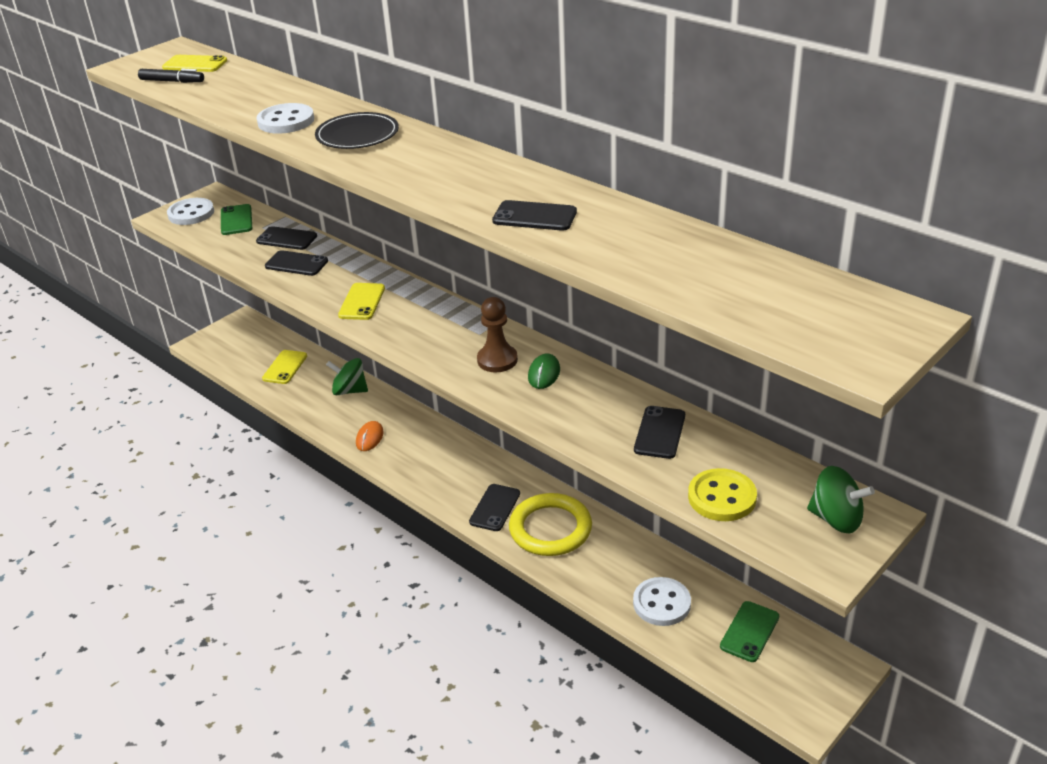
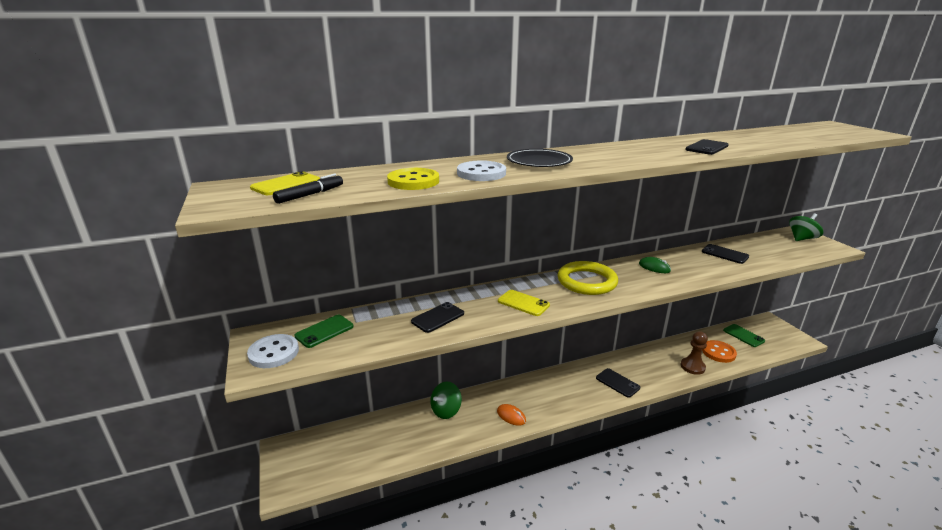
camera: 65 degrees left, 10 degrees down
(236, 220) = (324, 331): green phone -> green phone turned 60 degrees counterclockwise
(285, 367) = (381, 438): yellow phone -> none
(286, 239) = (391, 314): black phone -> none
(497, 360) = (631, 276): brown pawn -> brown pawn (692, 367)
(550, 529) = (646, 368): yellow ring -> yellow ring (587, 281)
(661, 603) = (718, 352): white button -> orange button
(722, 497) = (784, 254): yellow button -> yellow button (413, 181)

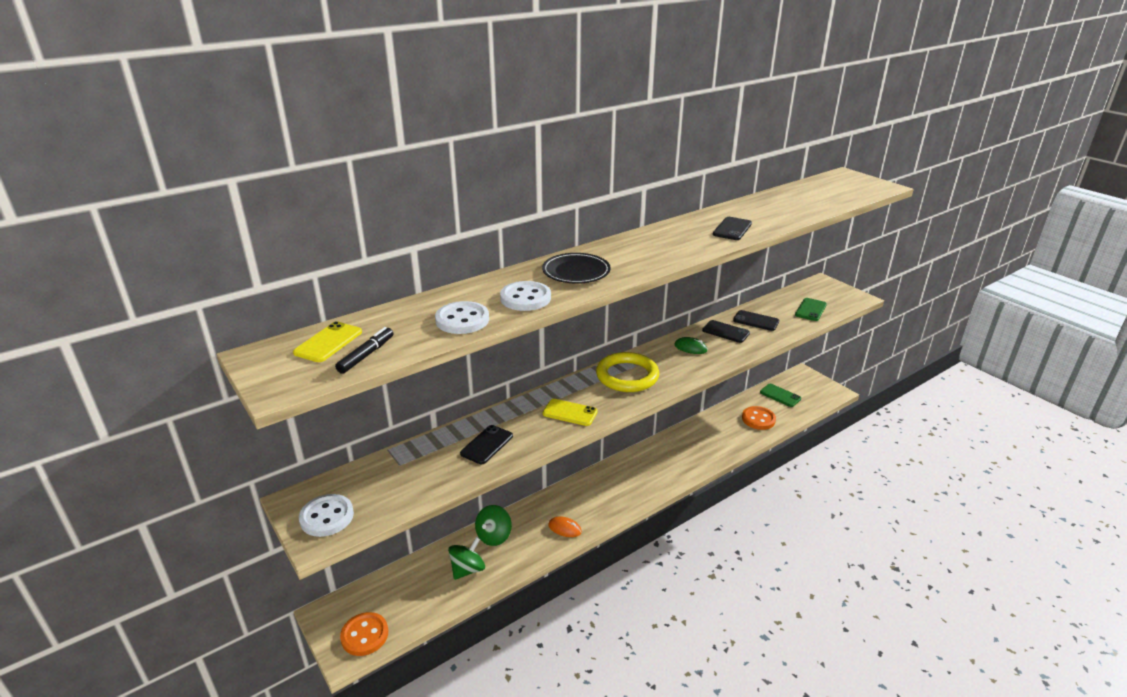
camera: 15 degrees left, 5 degrees up
(306, 474) = (364, 635): none -> orange button
(324, 331) = (370, 482): green phone -> green phone (810, 310)
(413, 181) = (462, 320): yellow button -> white button
(617, 383) = (664, 471): black phone -> black phone (725, 332)
(692, 367) = (735, 440): brown pawn -> none
(802, 238) = (826, 290): green spinning top -> green spinning top (467, 569)

